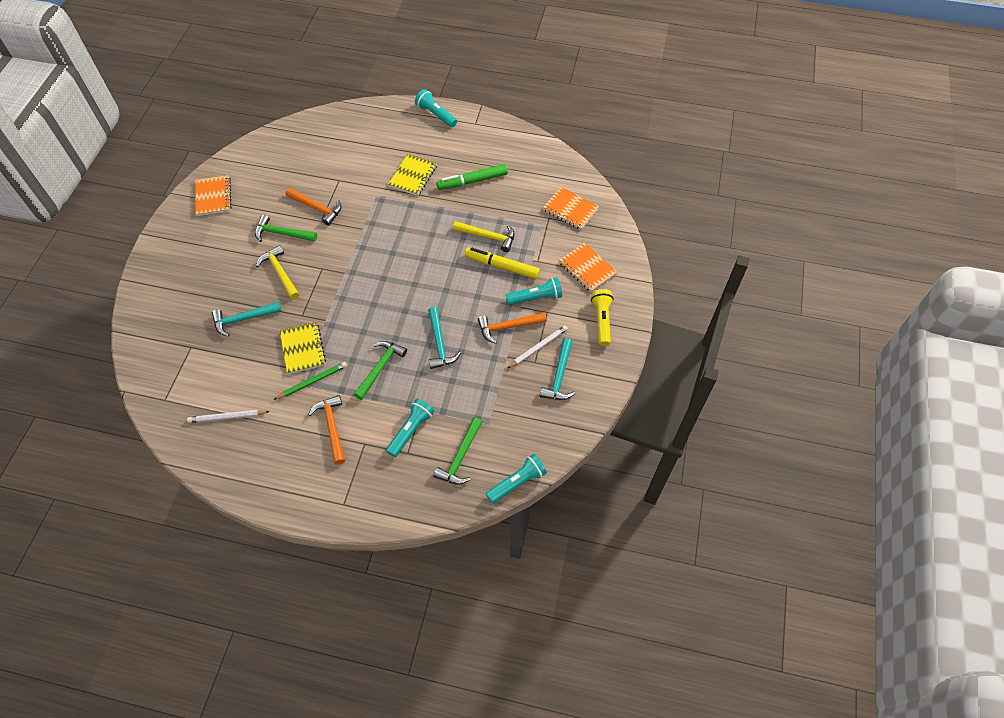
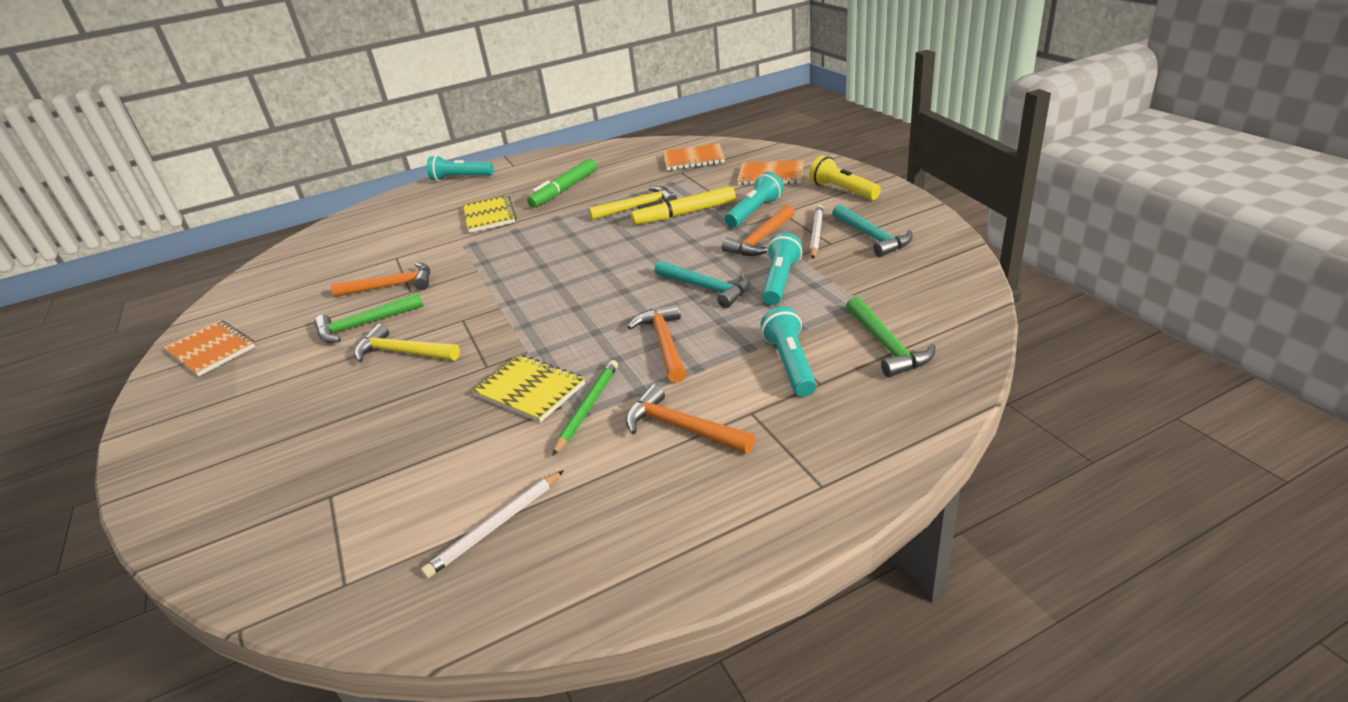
camera: 35 degrees left, 25 degrees down
(243, 319) = (395, 418): turquoise hammer -> none
(380, 368) = (664, 343): green hammer -> orange hammer
(517, 482) = (982, 321): turquoise flashlight -> turquoise flashlight (780, 281)

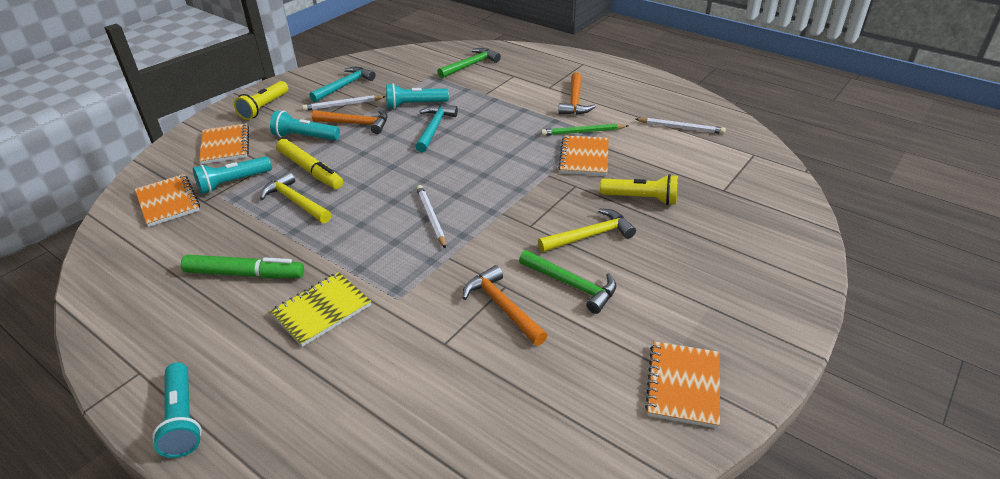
camera: 120 degrees left, 5 degrees up
(403, 352) = (590, 235): yellow hammer -> yellow hammer turned 105 degrees counterclockwise
(406, 410) = (641, 199): none -> yellow flashlight
(530, 390) = (584, 157): yellow notebook -> orange notebook
(539, 267) = (431, 217): none -> white pencil
(664, 343) = (506, 126): orange hammer -> none
(790, 364) = (502, 85): turquoise flashlight -> turquoise flashlight (233, 183)

